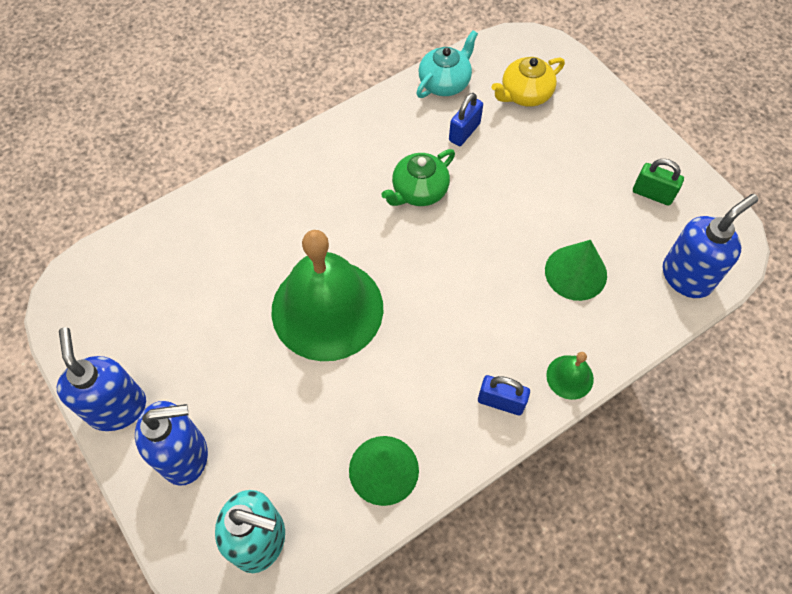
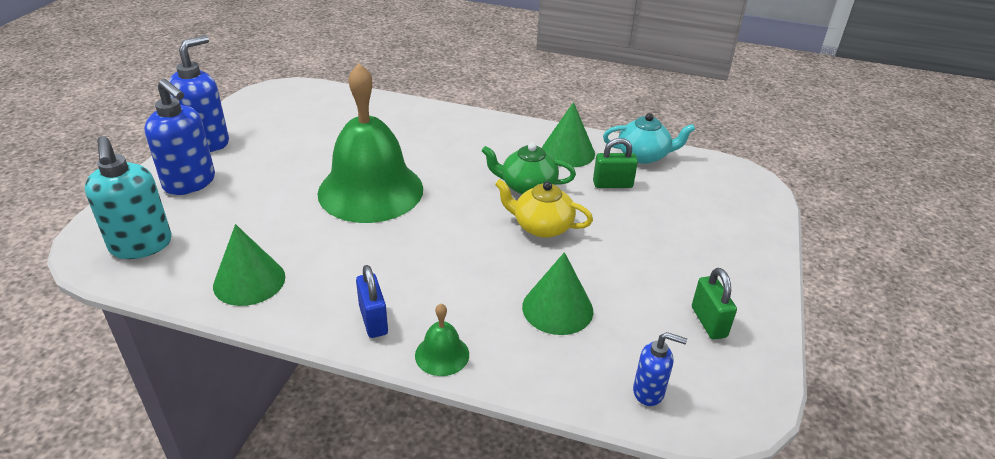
camera: 50 degrees right, 25 degrees down
(395, 129) = (567, 152): none -> green cone
(464, 132) = (612, 184): blue padlock -> green padlock
(525, 94) = (696, 198): yellow teapot -> yellow teapot (541, 226)
(687, 276) = (649, 392): blue soap dispenser -> blue soap dispenser, size x0.55

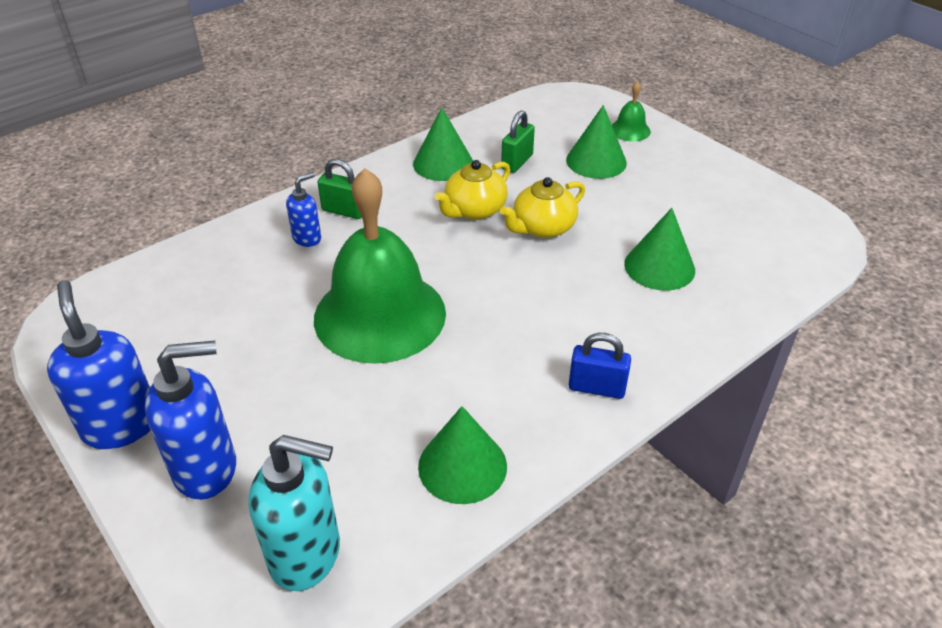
camera: 55 degrees left, 5 degrees up
(442, 354) = (673, 359): green bell -> green bell (630, 130)
(527, 186) = (474, 210): green teapot -> yellow teapot
(643, 155) = (491, 127): turquoise teapot -> none
(649, 392) = (783, 263): blue soap dispenser -> blue soap dispenser (307, 238)
(667, 224) = (596, 161): none -> green cone
(708, 322) = (727, 199): green padlock -> green padlock (344, 211)

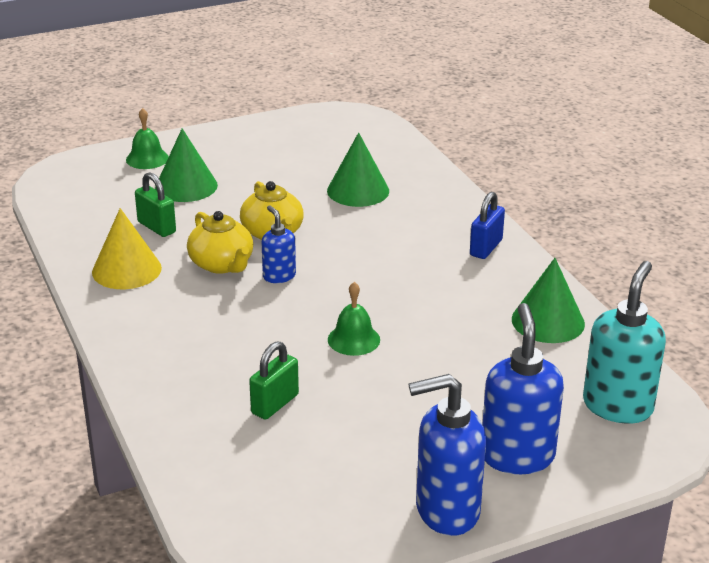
camera: 75 degrees left, 10 degrees down
(307, 238) = (207, 372): blue soap dispenser -> blue soap dispenser (279, 276)
(344, 211) = (173, 343): green padlock -> green padlock (275, 404)
(380, 315) = (353, 339): green bell -> green bell, size x0.40
(443, 163) = (126, 270): green cone -> yellow cone

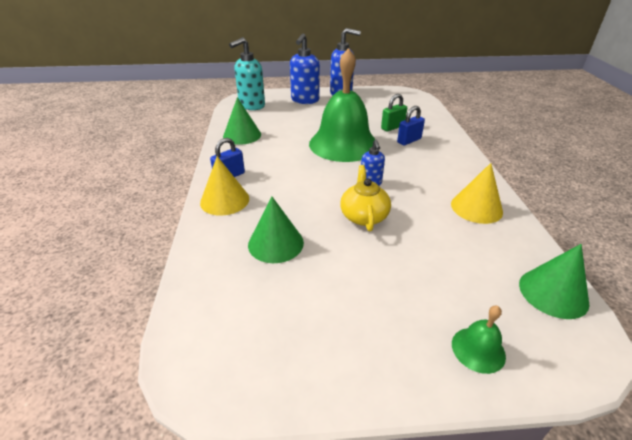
camera: 160 degrees left, 5 degrees up
(156, 227) = (457, 241): green padlock -> none
(186, 186) = (431, 287): green cone -> green cone (553, 293)
(222, 264) = (407, 198): yellow teapot -> none
(235, 373) = (409, 141): none -> blue padlock
(353, 339) = (343, 144): green bell -> green bell, size x2.49
(457, 218) = (225, 200): none -> yellow cone

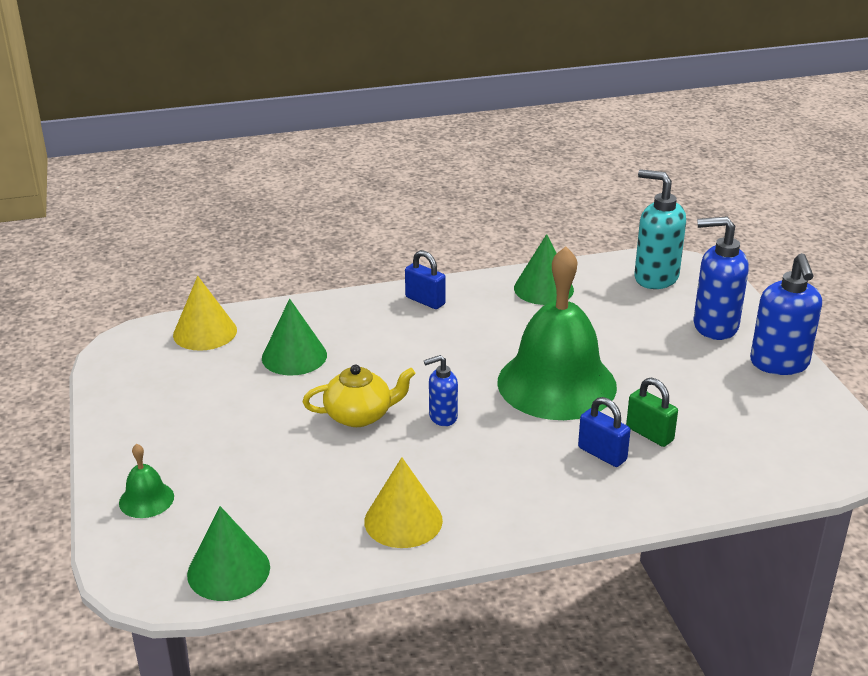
camera: 80 degrees right, 5 degrees down
(225, 200) = (370, 308): yellow cone -> yellow cone (205, 332)

